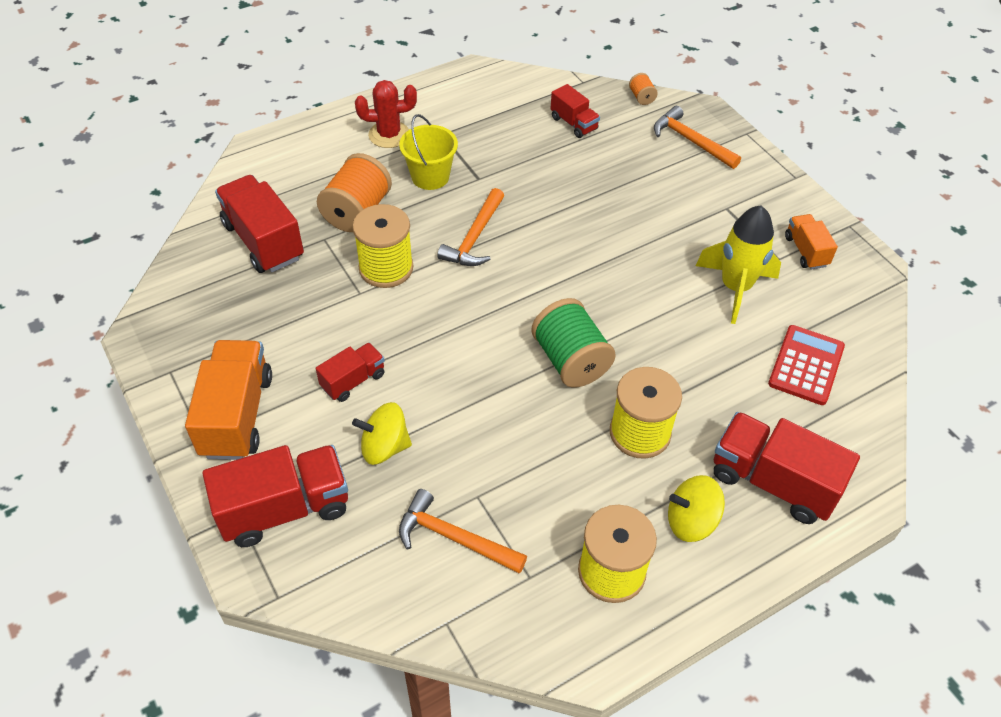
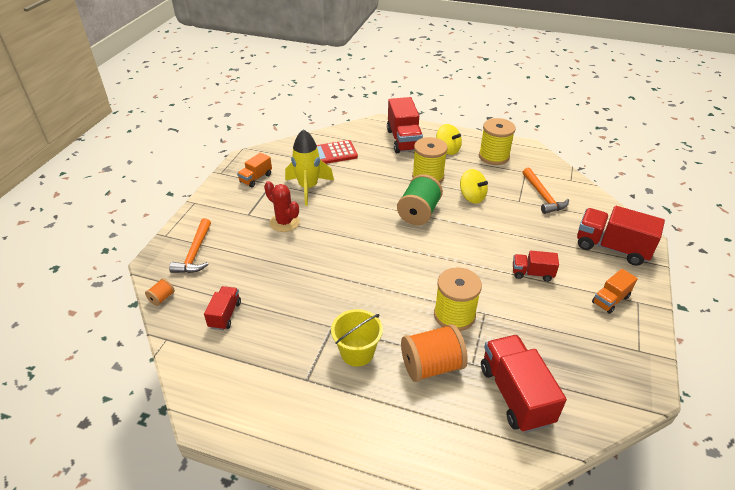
camera: 130 degrees left, 10 degrees down
(237, 415) = (610, 300): orange truck -> orange truck, size x0.55
(263, 241) = (515, 394): red truck -> red truck turned 150 degrees clockwise
(384, 447) = (543, 239): yellow spinning top -> yellow spinning top (472, 197)
(389, 135) = (339, 412): red cactus -> red cactus (284, 222)
(474, 237) = (384, 294): orange hammer -> none

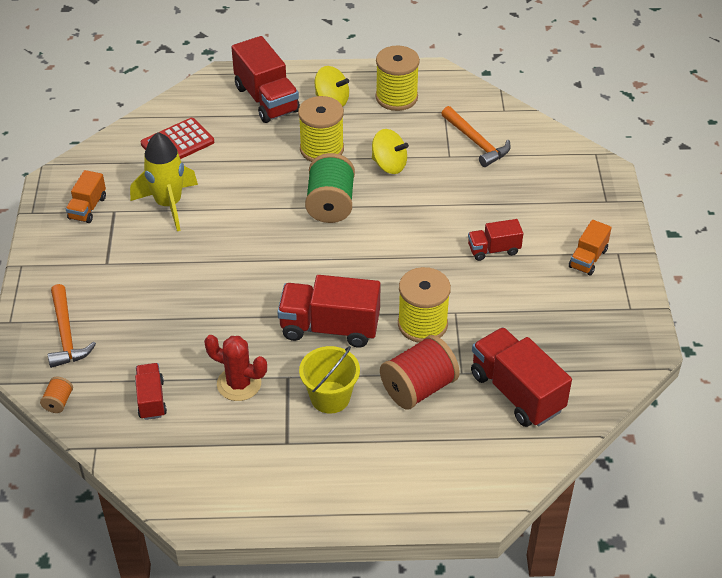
camera: 20 degrees left, 5 degrees up
(284, 222) = (162, 262): red cactus -> red cactus (239, 384)
(431, 366) = (418, 388): orange spool -> red spool
(611, 248) = (574, 193): red truck -> red truck (329, 327)

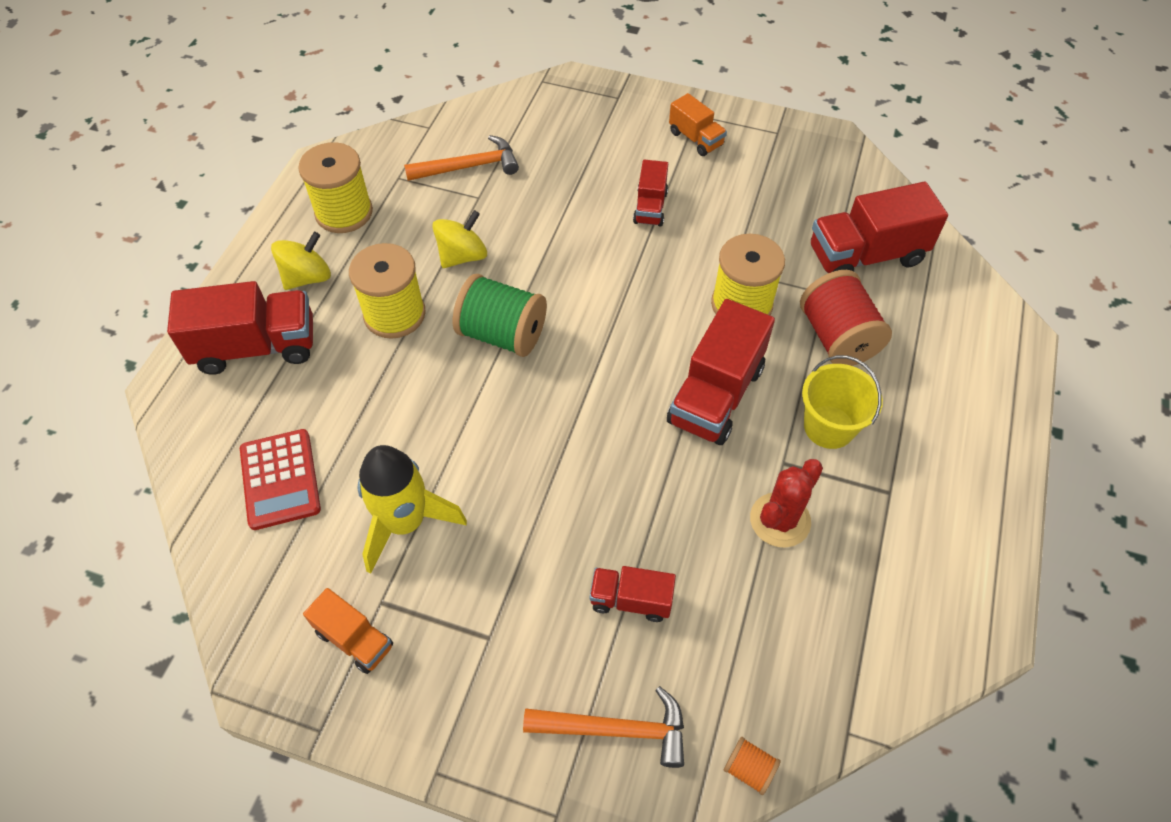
camera: 70 degrees left, 10 degrees up
(151, 399) = (778, 635): red truck -> red truck (631, 600)

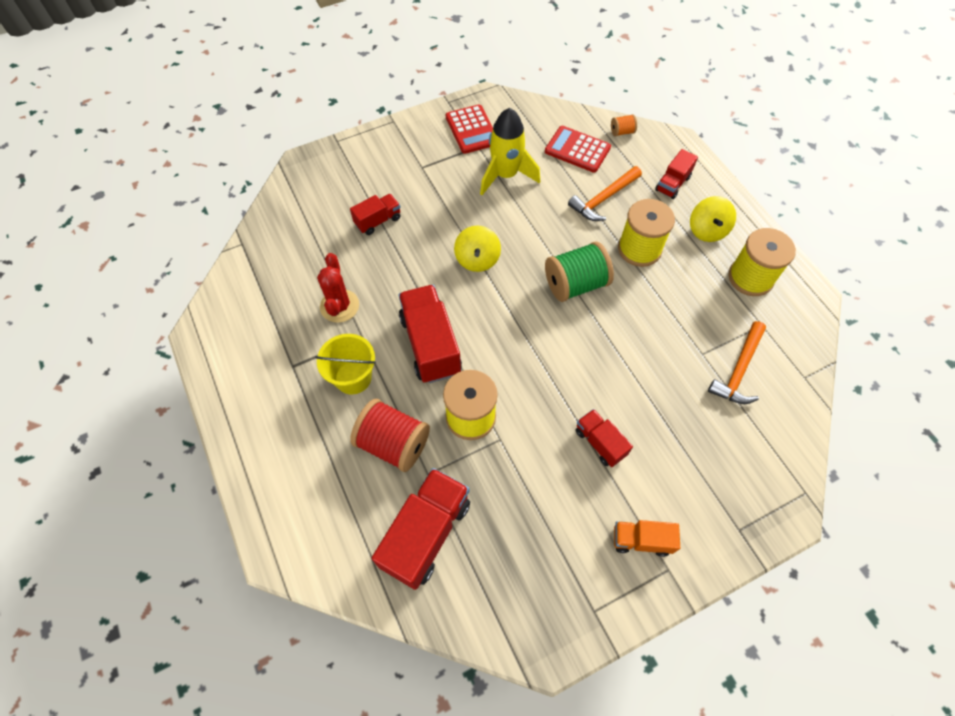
camera: 135 degrees right, 5 degrees up
(256, 347) = (672, 184): red truck -> red truck, size x0.55
(355, 639) = (471, 130): orange truck -> red calculator
(462, 256) = (655, 308): yellow spinning top -> yellow spinning top (477, 259)
(616, 730) = (339, 177): orange hammer -> orange hammer (603, 199)
(749, 769) = (275, 203): orange spool -> orange spool (622, 132)

